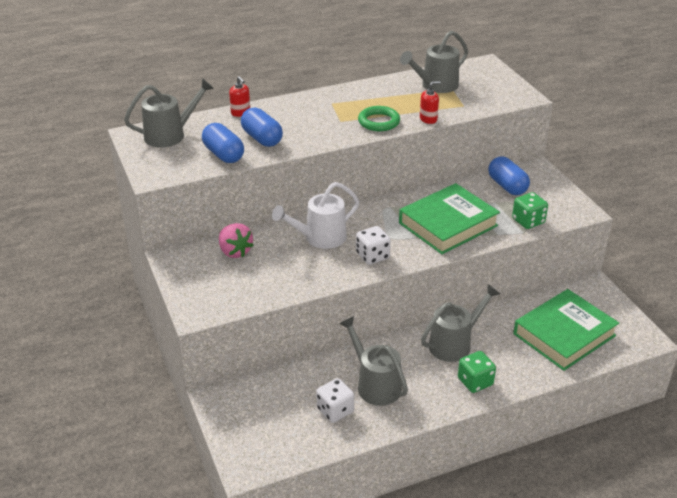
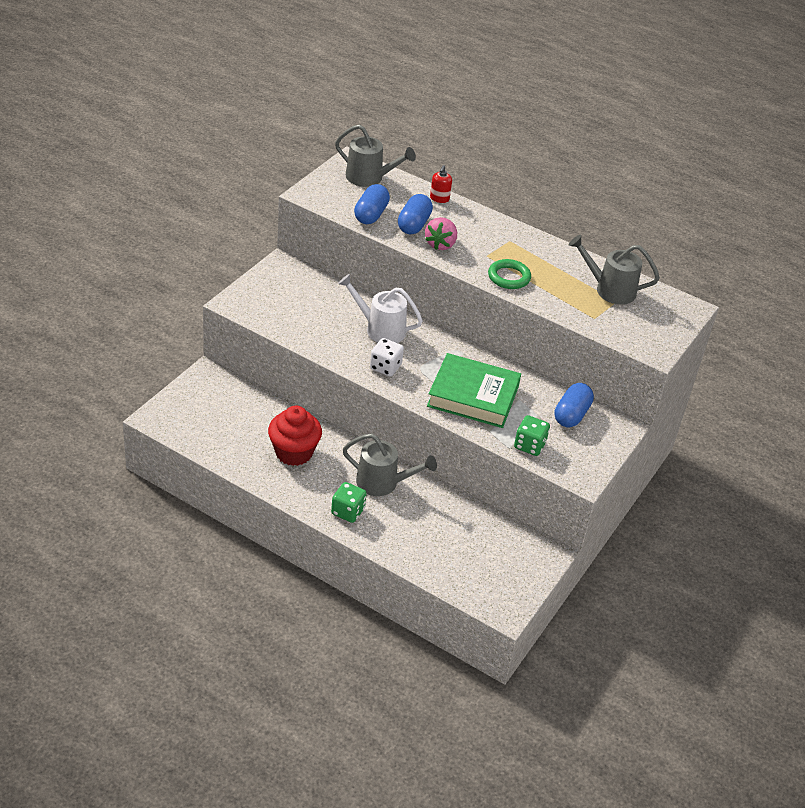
camera: 50 degrees right, 5 degrees up
(235, 251) = (319, 291): pink strawberry -> pink strawberry (440, 244)
(335, 410) = (247, 441): white dice -> none
(375, 384) = (294, 452): grey watering can -> red cupcake
(428, 119) = (545, 304): red soap dispenser -> none
(564, 334) = (459, 551): green book -> none

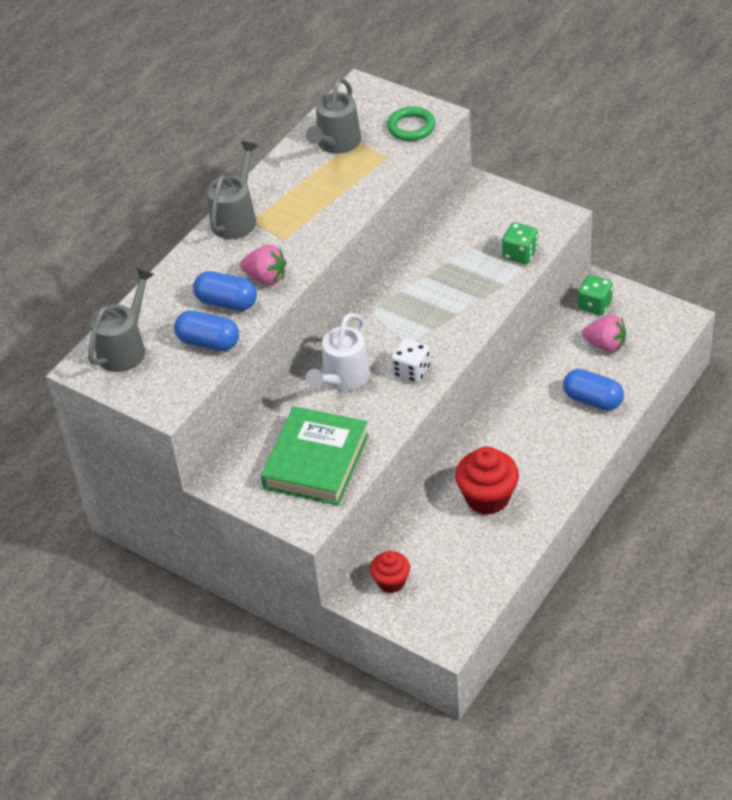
camera: 80 degrees left, 5 degrees up
(217, 392) = (391, 582): none -> red cupcake
(348, 511) = (571, 444): green dice -> green dice (594, 305)
(383, 483) = (523, 416): grey watering can -> grey watering can (236, 217)
(439, 199) = (168, 281): red soap dispenser -> none
(469, 549) = (605, 345): none -> pink strawberry
(473, 396) = (449, 297): green book -> green book (316, 462)
(509, 277) = (323, 220): green ring -> green ring (411, 127)
(571, 415) = (467, 222): blue capsule -> blue capsule (592, 400)

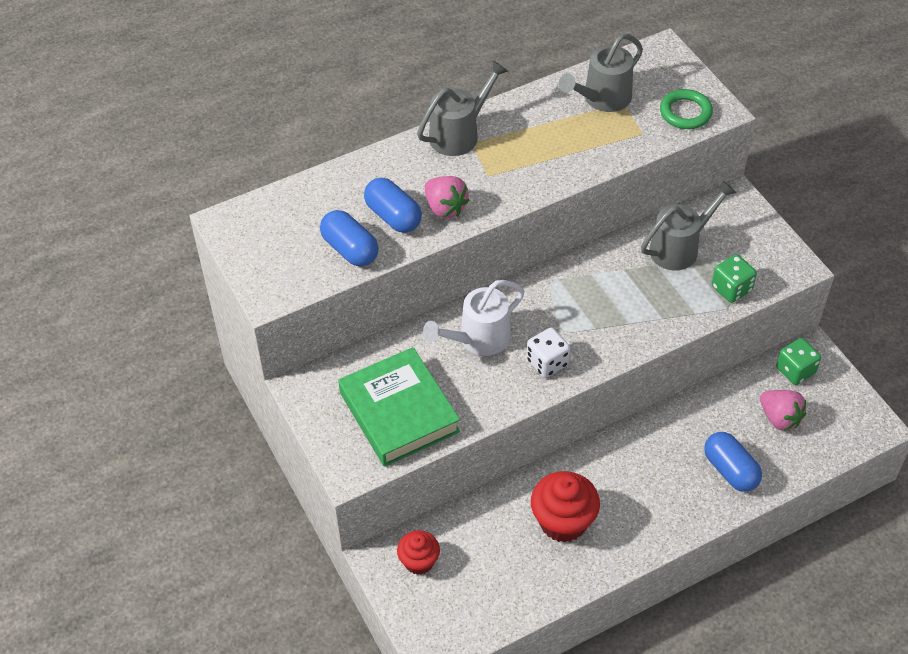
camera: 25 degrees right, 5 degrees up
(125, 348) = (274, 220): grey watering can -> grey watering can (680, 248)
(316, 462) = (399, 412): green book -> green book turned 75 degrees counterclockwise

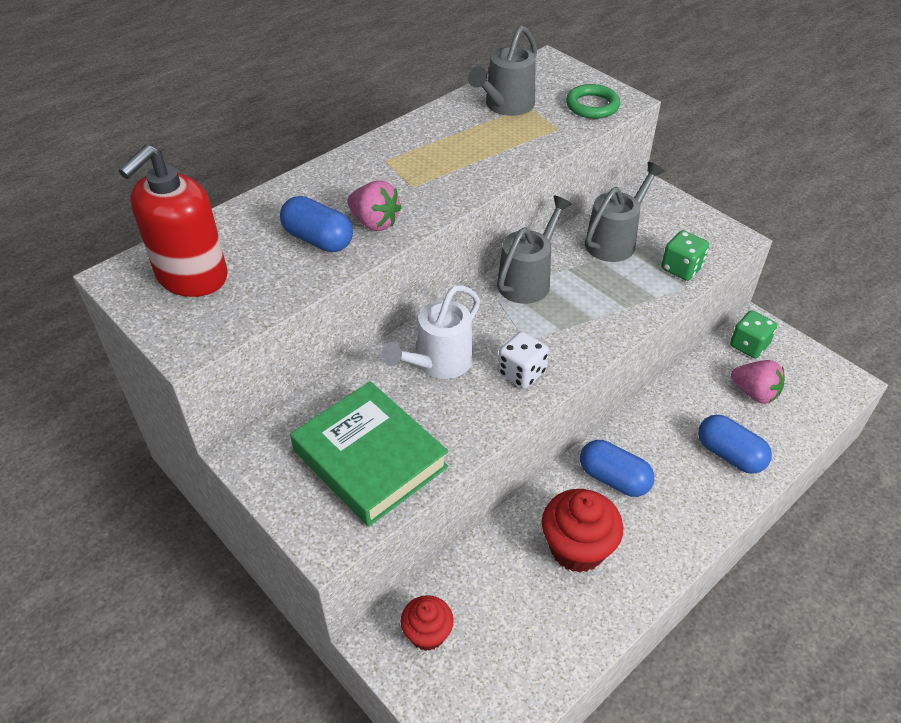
camera: 15 degrees left, 5 degrees down
(283, 233) = (192, 277): none -> red soap dispenser
(350, 249) = (276, 280): blue capsule -> blue capsule (613, 479)
(459, 134) = (369, 154): grey watering can -> grey watering can (528, 280)

